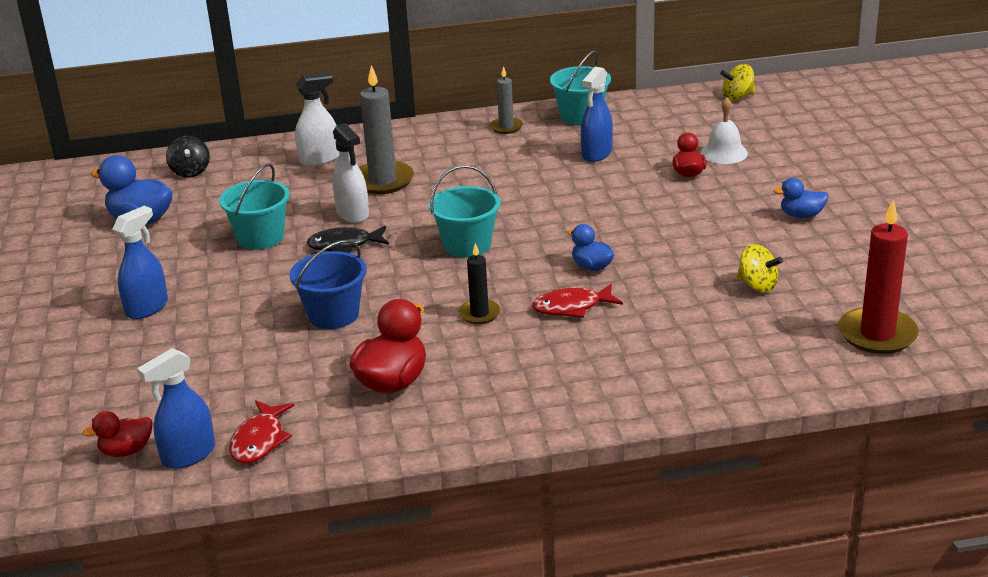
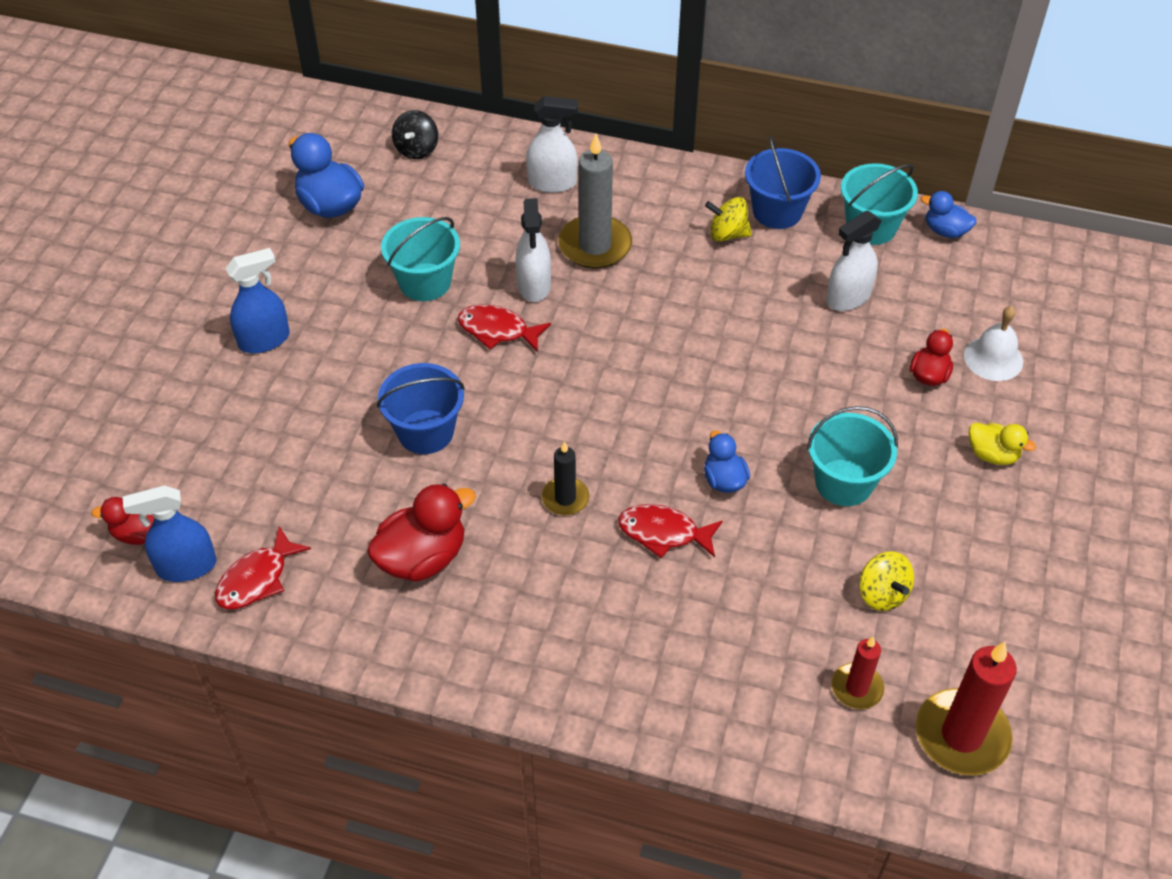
camera: 25 degrees right, 20 degrees up
(344, 245) = (497, 330): black fish -> red fish
(467, 245) = (618, 386): turquoise bucket -> turquoise bucket (844, 482)
(506, 127) = (777, 211): grey candle -> blue bucket
(596, 153) = (848, 298): blue spray bottle -> white spray bottle
(737, 97) = (1075, 267): yellow spinning top -> yellow spinning top (727, 234)
(767, 197) = (992, 455): none -> yellow duck
(784, 337) = (857, 688): none -> red candle
(801, 215) = (1010, 503): blue duck -> blue duck (945, 231)

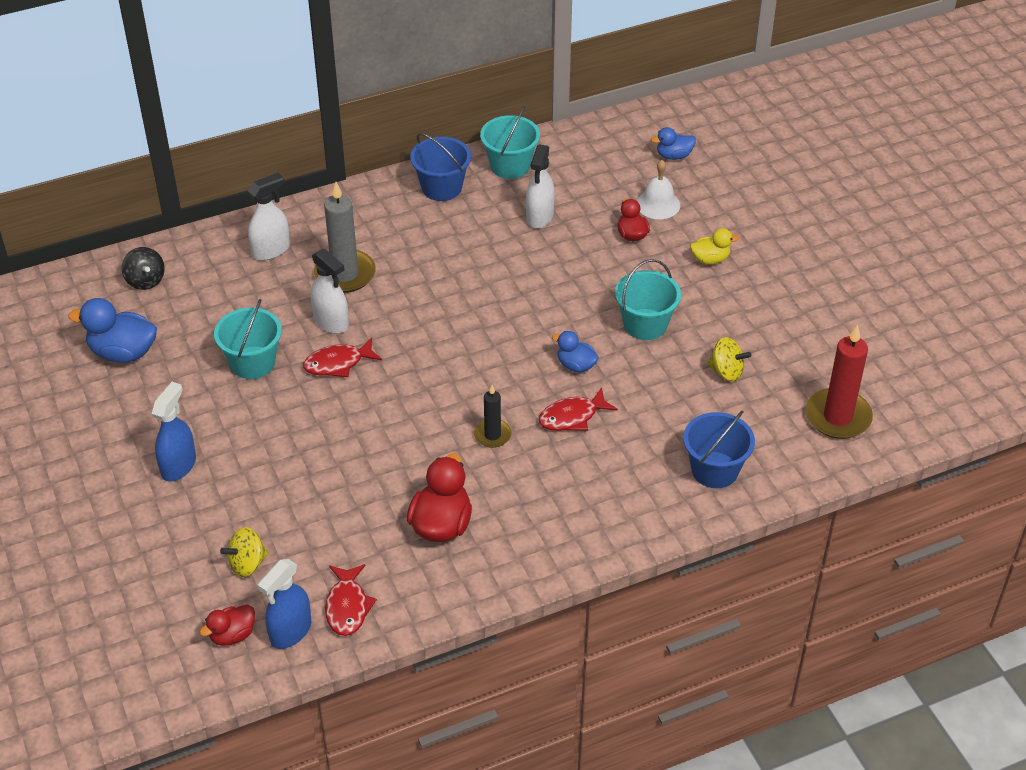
camera: 40 degrees left, 5 degrees down
(425, 432) = (359, 452): blue bucket -> blue bucket (714, 470)
(727, 234) = (424, 219): yellow spinning top -> yellow spinning top (247, 564)
(857, 688) = (762, 429): red candle -> none
(945, 231) = (557, 144): blue duck -> blue duck (674, 156)

